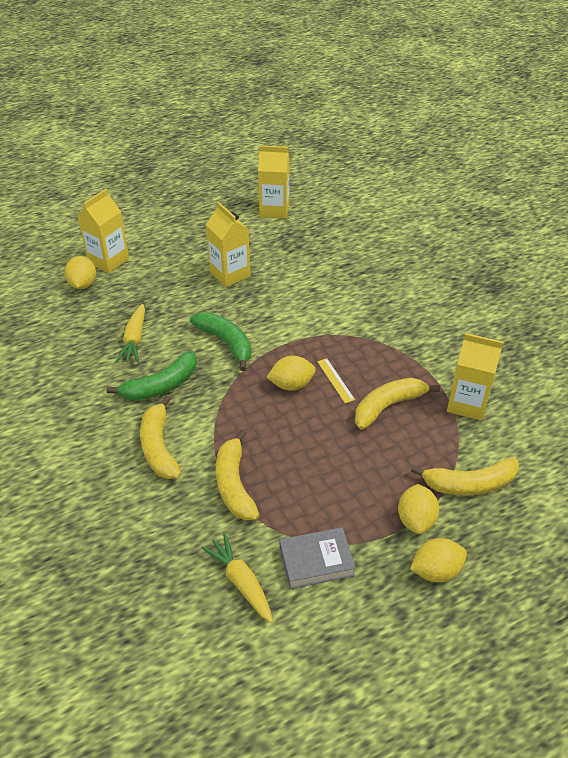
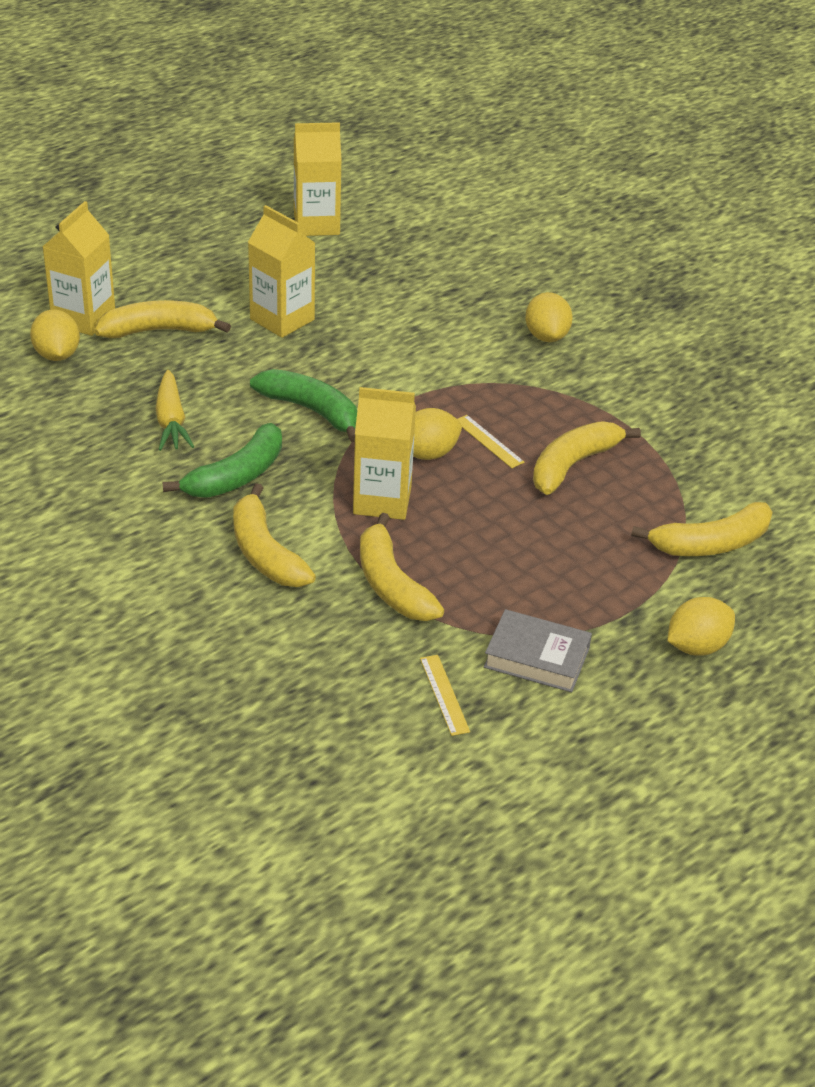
camera: 15 degrees left, 5 degrees down
(150, 274) = (159, 330): none -> yellow banana
(241, 582) = (444, 694): yellow carrot -> yellow ruler
(316, 561) = (537, 657): grey book -> grey book turned 45 degrees clockwise
(416, 520) = (653, 593): yellow lemon -> yellow lemon (546, 336)
(467, 404) = (679, 450): yellow carton -> yellow carton (382, 500)

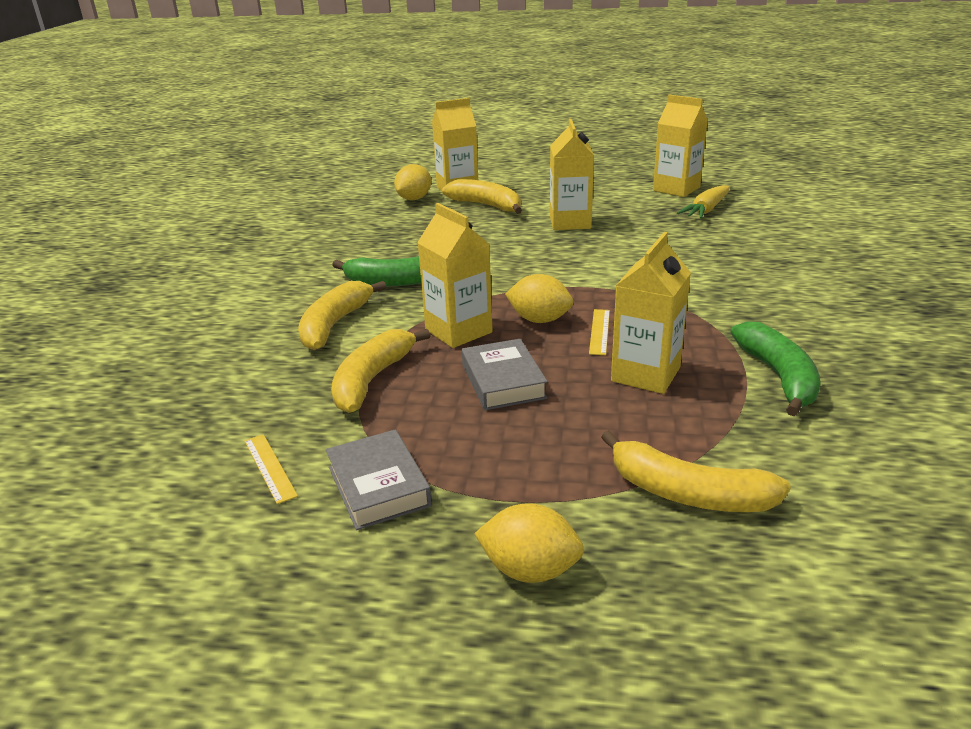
camera: 50 degrees right, 10 degrees down
(171, 421) = (413, 244): yellow carrot -> yellow carrot (706, 210)
(311, 411) = (504, 269): green banana -> green banana (778, 377)
(444, 694) = (270, 467): yellow ruler -> yellow ruler turned 60 degrees counterclockwise
(488, 528) = (503, 381): none -> grey book
(546, 336) = (759, 291): yellow lemon -> none
(573, 465) = (645, 374): yellow banana -> yellow carton

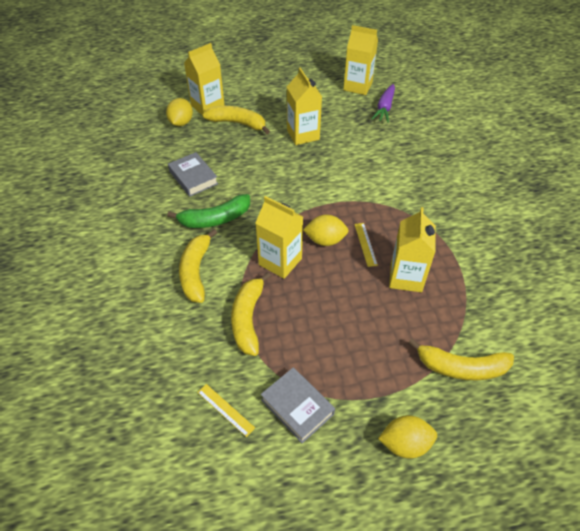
camera: 20 degrees left, 20 degrees up
(503, 381) = (328, 302): grey book -> grey book (193, 177)
(706, 210) = (384, 108): yellow carrot -> purple carrot
(778, 377) = (476, 264): green banana -> none

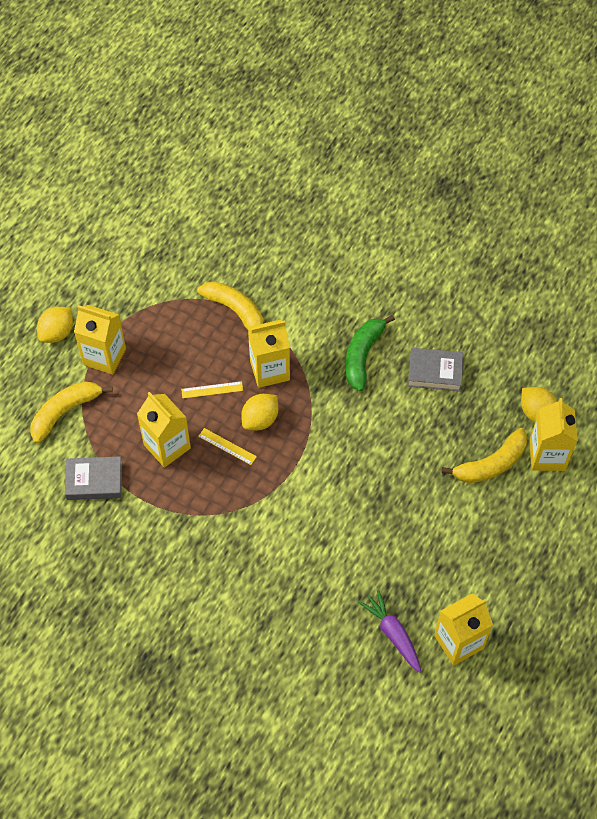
camera: 130 degrees right, 10 degrees up
(196, 272) = (314, 307): yellow banana -> none
(225, 409) = (179, 255): yellow ruler -> yellow ruler (212, 390)
(297, 407) = (140, 294): grey book -> grey book (94, 481)
(303, 135) = (418, 511): yellow carton -> yellow carton (104, 356)

